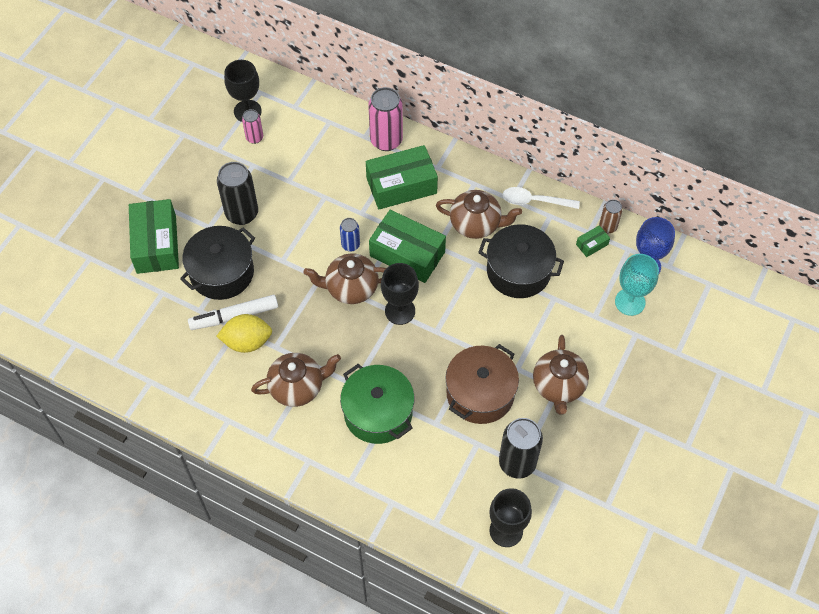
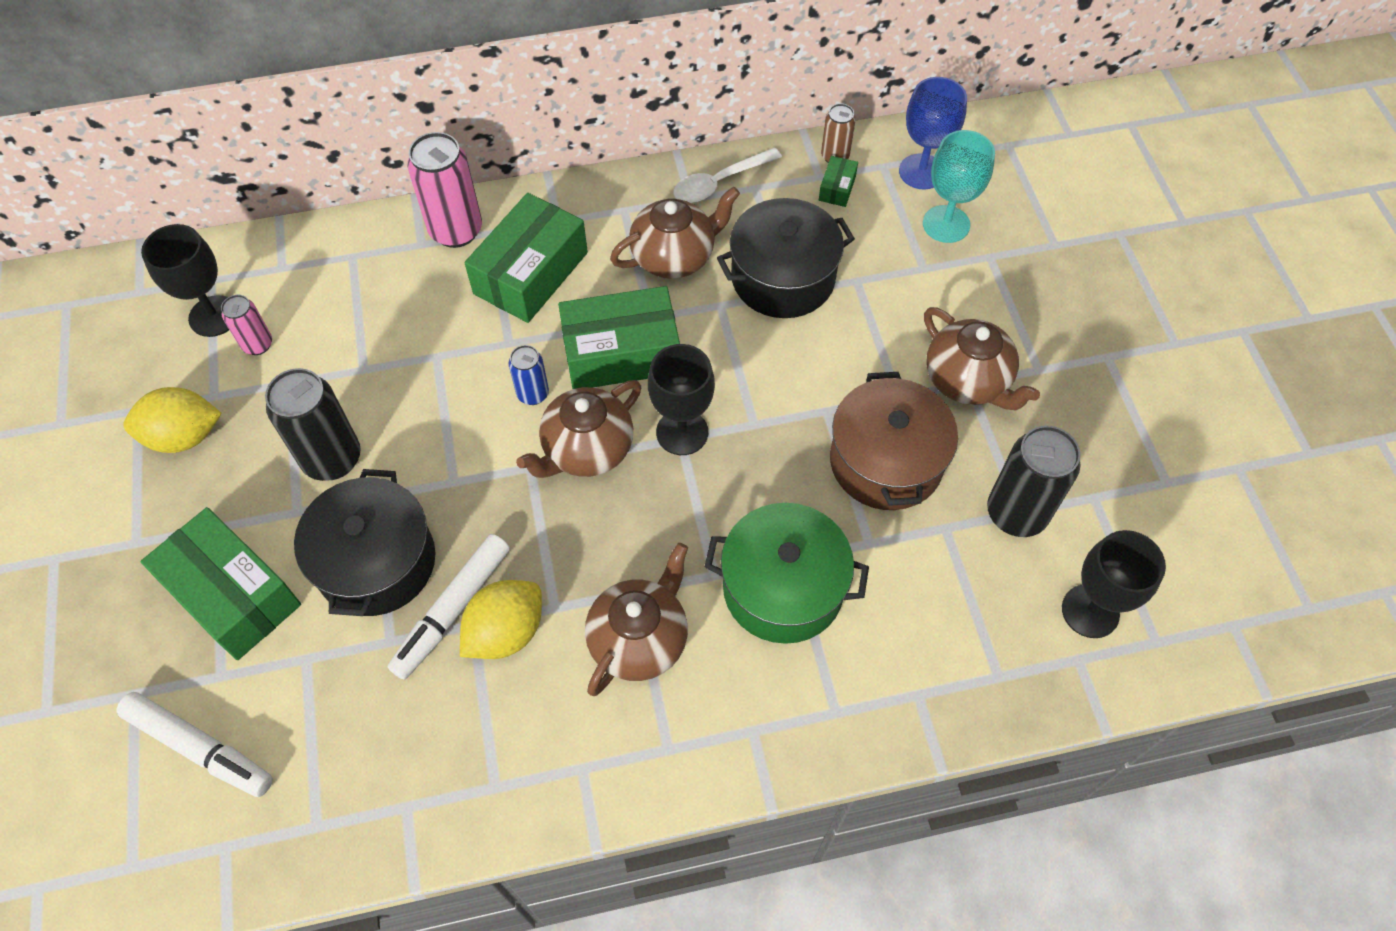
camera: 40 degrees left, 0 degrees up
(96, 298) = (200, 748): none -> white marker
(192, 160) = (184, 436): none -> yellow lemon

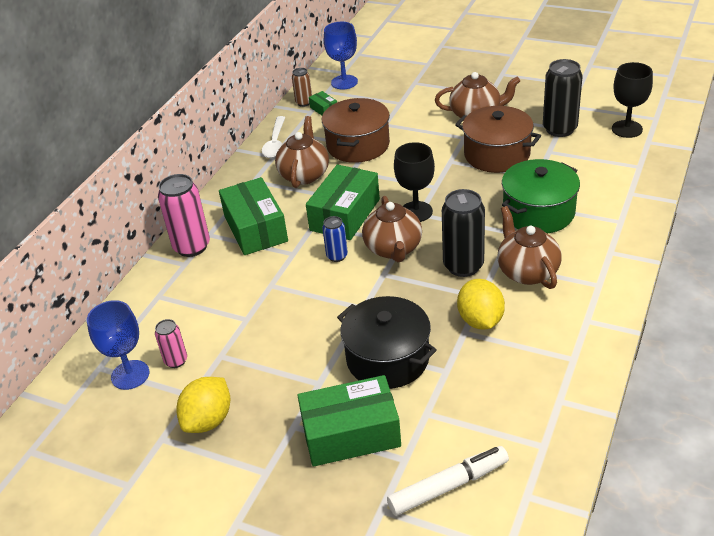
camera: 50 degrees left, 20 degrees down
(214, 316) = (130, 375): black goblet -> blue goblet
(332, 459) = (297, 354): black can -> black can (463, 266)
(452, 610) = (448, 337): white marker -> none
(783, 278) = (358, 145): black pot -> brown pot
(946, 224) = (382, 87): turquoise goblet -> none

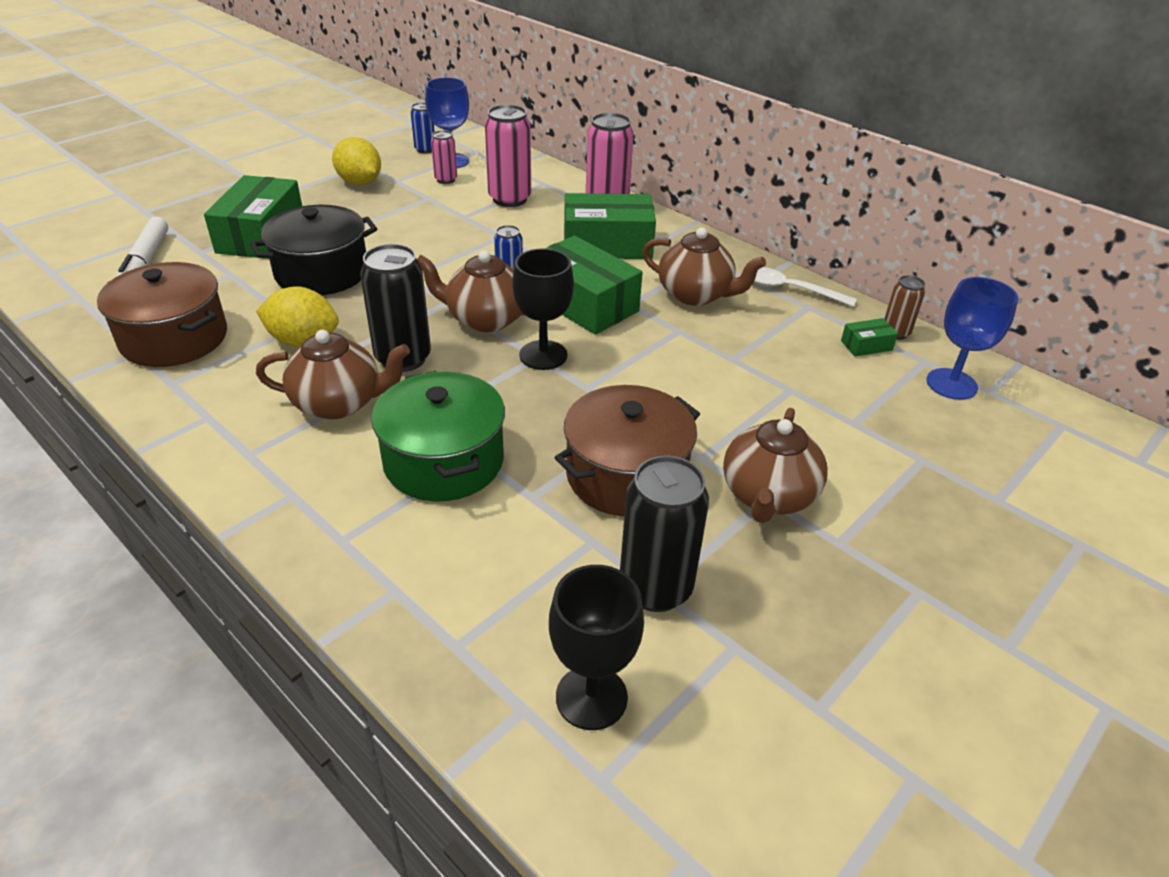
camera: 105 degrees right, 0 degrees up
(107, 407) = (425, 150): none -> blue can
(200, 304) = (510, 199): none -> pink can
(358, 145) = (742, 350): brown pot -> brown pot (174, 338)

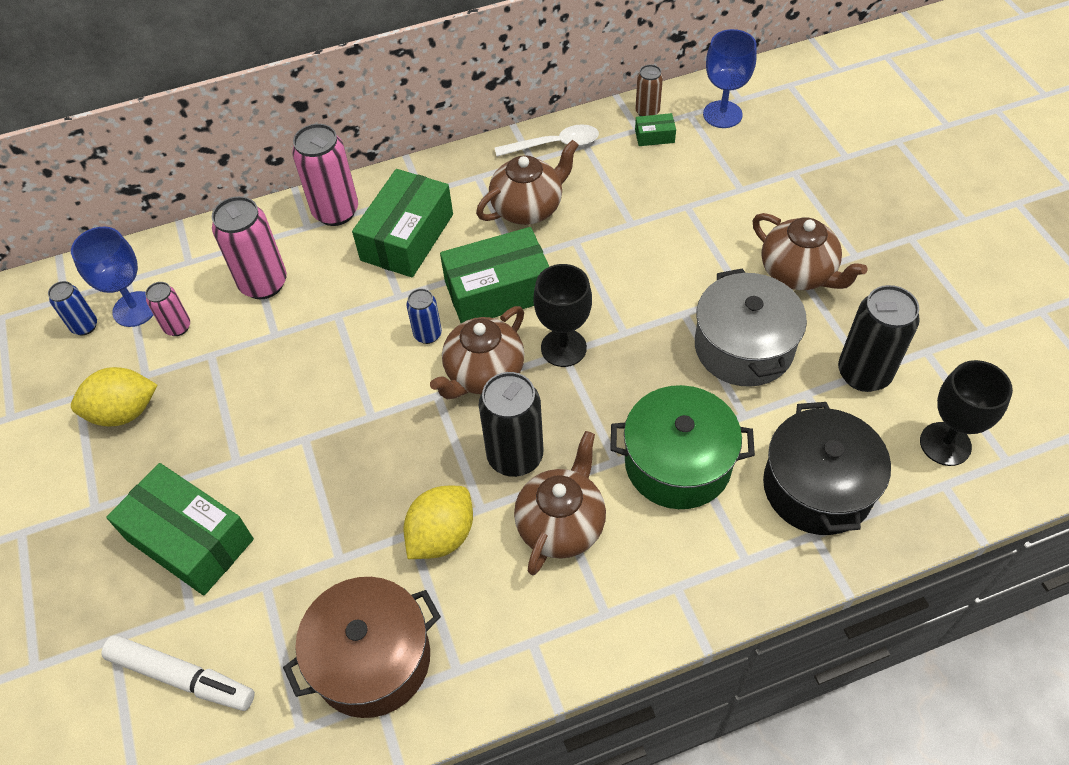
camera: 60 degrees left, 15 degrees up
(321, 272) = (315, 493): black pot -> black pot (817, 487)
(626, 475) = (743, 347): brown pot -> grey pot
(789, 289) = (554, 145): white spoon -> white spoon turned 150 degrees counterclockwise
(866, 345) = (654, 136): green box -> green box turned 75 degrees clockwise

